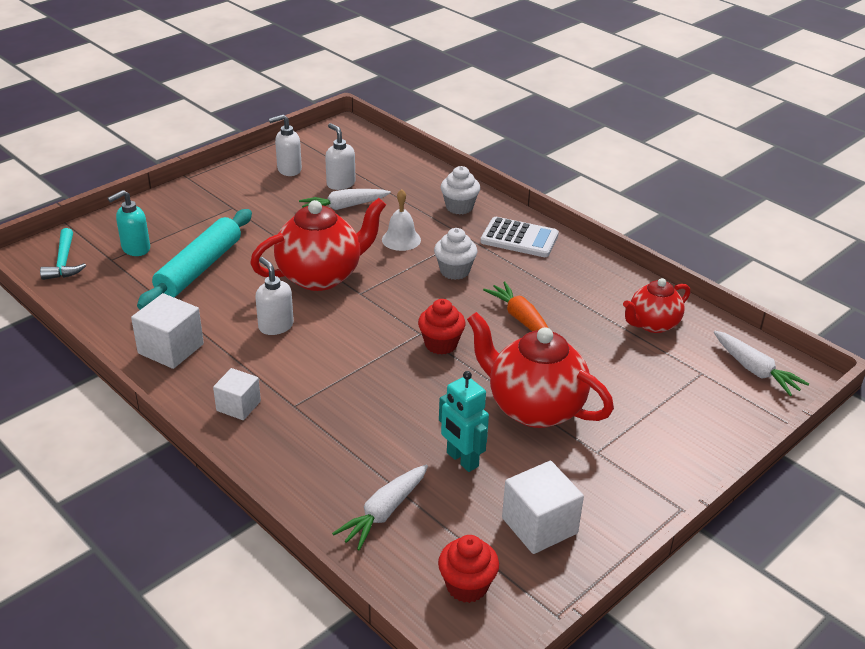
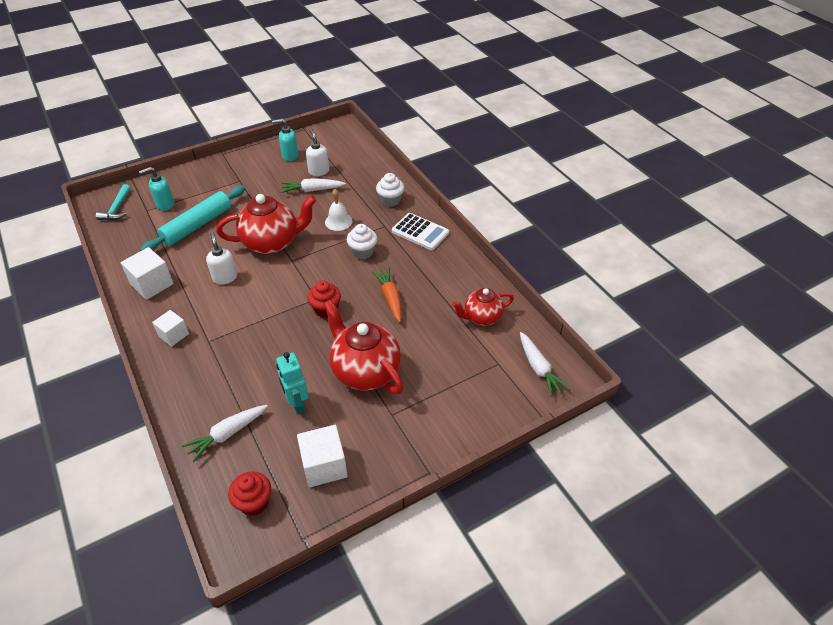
camera: 15 degrees right, 10 degrees up
(289, 170) = (290, 156): white soap dispenser -> turquoise soap dispenser

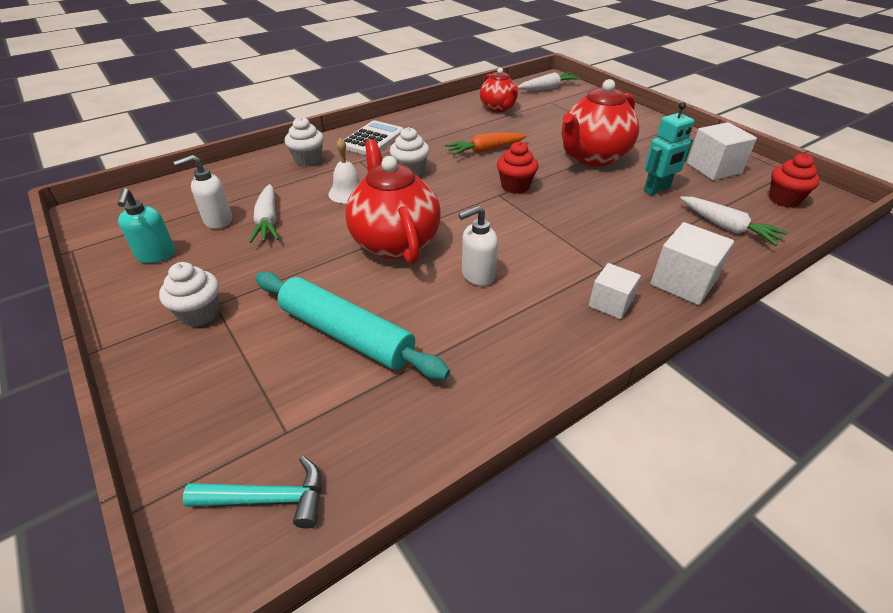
camera: 95 degrees left, 5 degrees down
(152, 284) = (512, 358): white cube -> white cube (683, 282)
(165, 204) = (270, 402): turquoise soap dispenser -> none
(234, 177) = (199, 314): none -> white cupcake

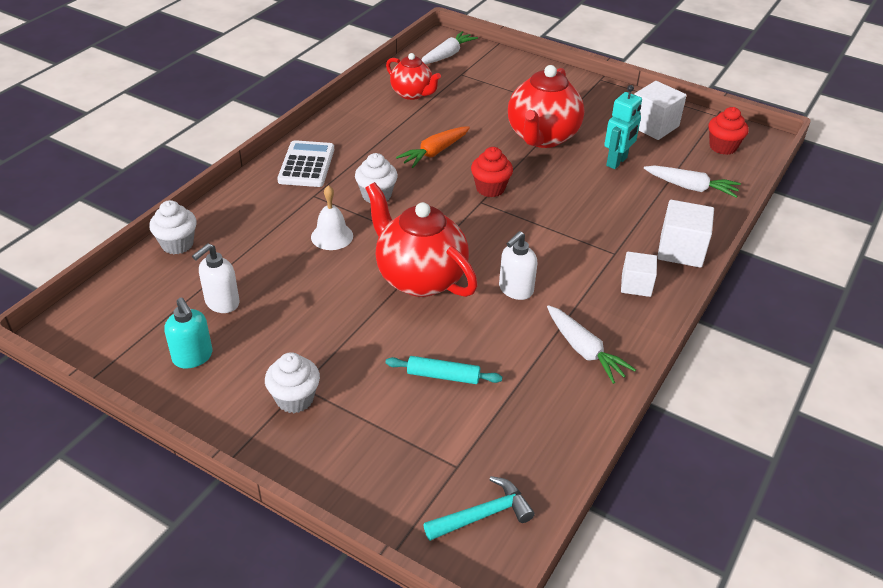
camera: 25 degrees left, 0 degrees up
(268, 221) = (276, 289): white carrot -> white carrot (584, 350)
(308, 160) = (256, 207): white cupcake -> white cupcake (177, 244)
(346, 334) = (443, 376): turquoise rolling pin -> turquoise rolling pin, size x0.52

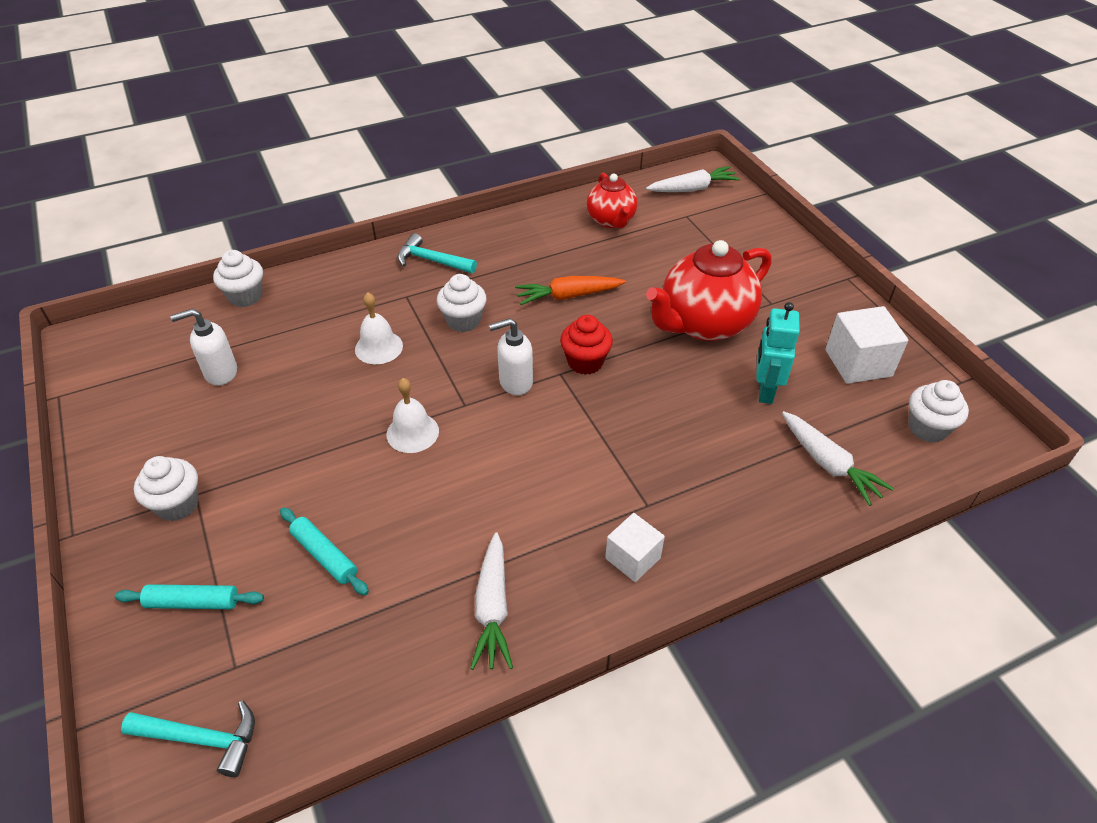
camera: 35 degrees right, 5 degrees up
(193, 357) = (145, 416): turquoise soap dispenser -> none
(306, 165) = (432, 261): white calculator -> turquoise hammer
(381, 448) = (193, 602): none -> turquoise rolling pin
(419, 278) = (412, 432): red teapot -> white bell
(515, 290) = (493, 495): white soap dispenser -> white soap dispenser (515, 382)
(617, 162) = (765, 390): turquoise robot -> turquoise robot turned 120 degrees clockwise
(681, 250) = (733, 541): white cube -> none
(723, 147) = (927, 428): red cupcake -> white cupcake

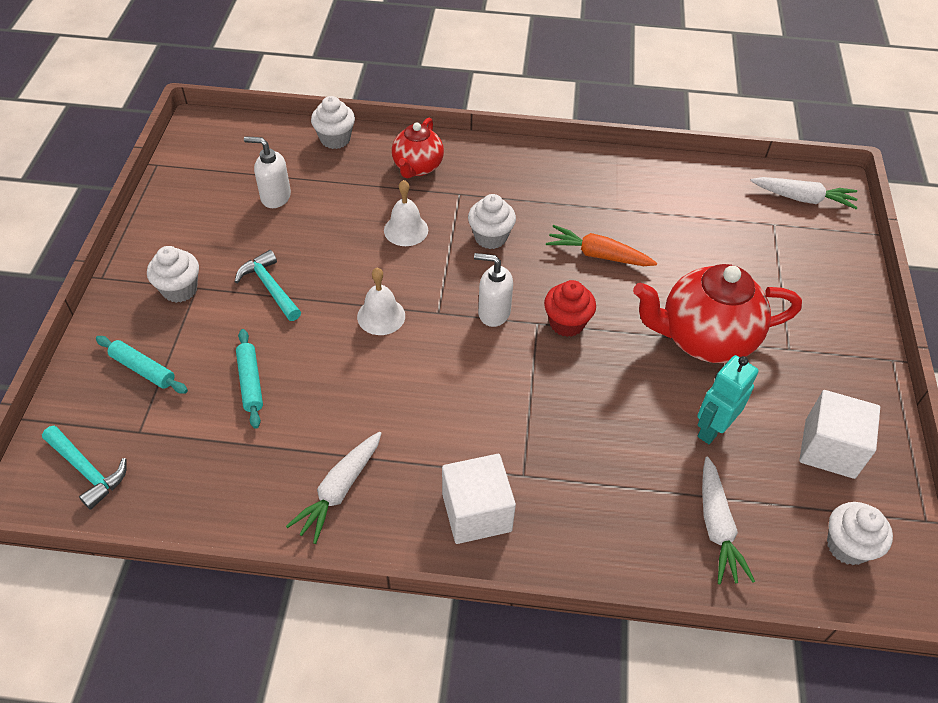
camera: 30 degrees right, 5 degrees up
(432, 261) = (503, 170): turquoise hammer -> turquoise hammer (270, 287)
(611, 221) = (694, 198): red teapot -> red teapot (417, 167)
(633, 558) = (476, 512): white cube -> white cube, size x1.53

